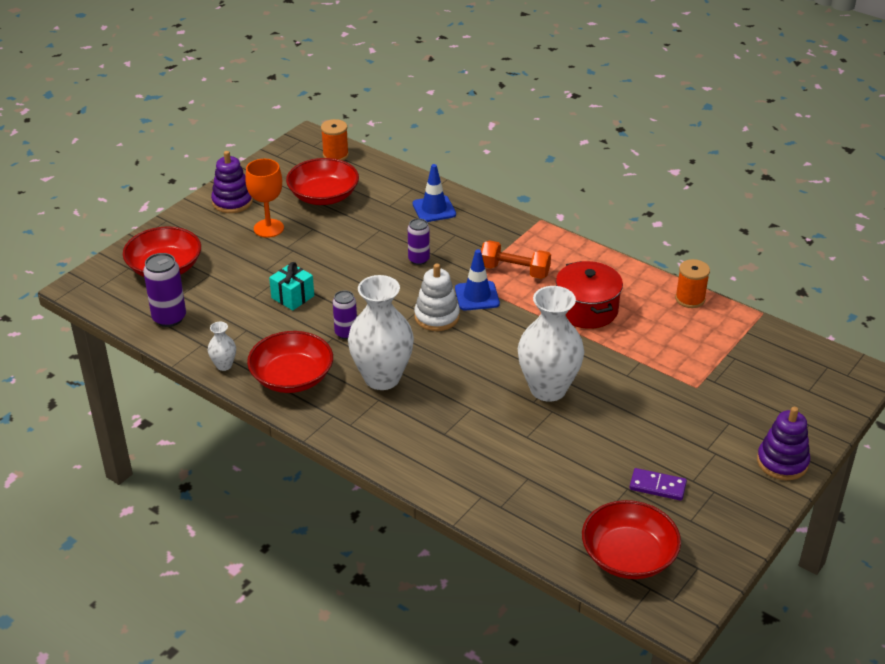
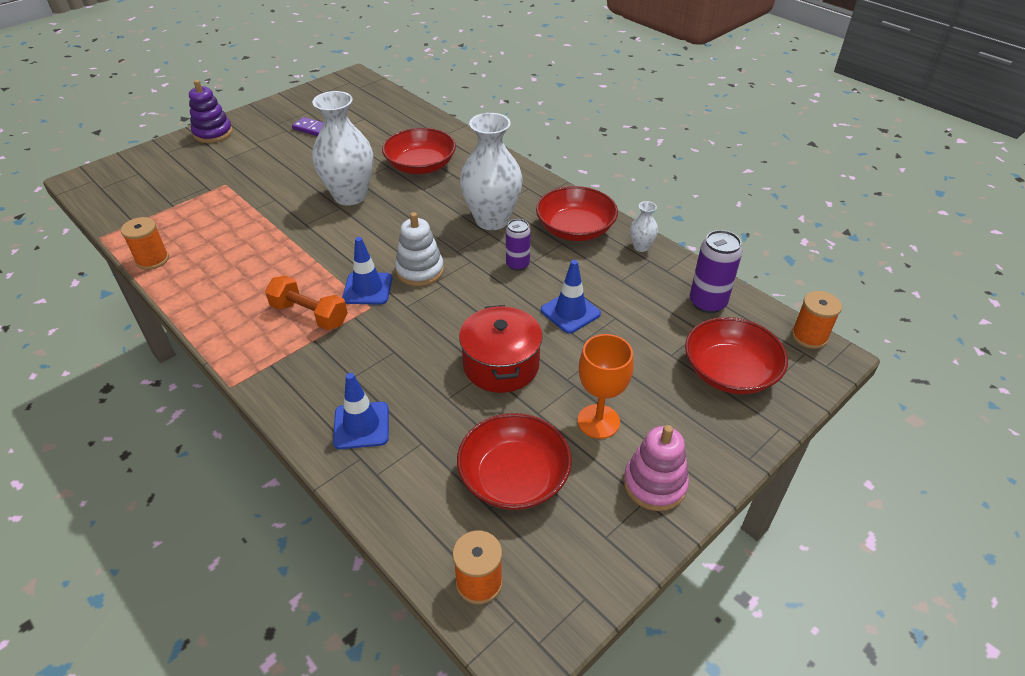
camera: 170 degrees left, 5 degrees up
(89, 300) = (809, 336): none -> orange spool
(232, 202) = (654, 484): purple stacking toy -> pink stacking toy
(292, 297) = (570, 312): turquoise gift -> blue traffic cone
(418, 259) = (413, 344): purple can -> none
(586, 309) = (264, 261): red pot -> red pot (501, 365)
(628, 556) = (361, 100): red bowl -> red bowl (421, 166)

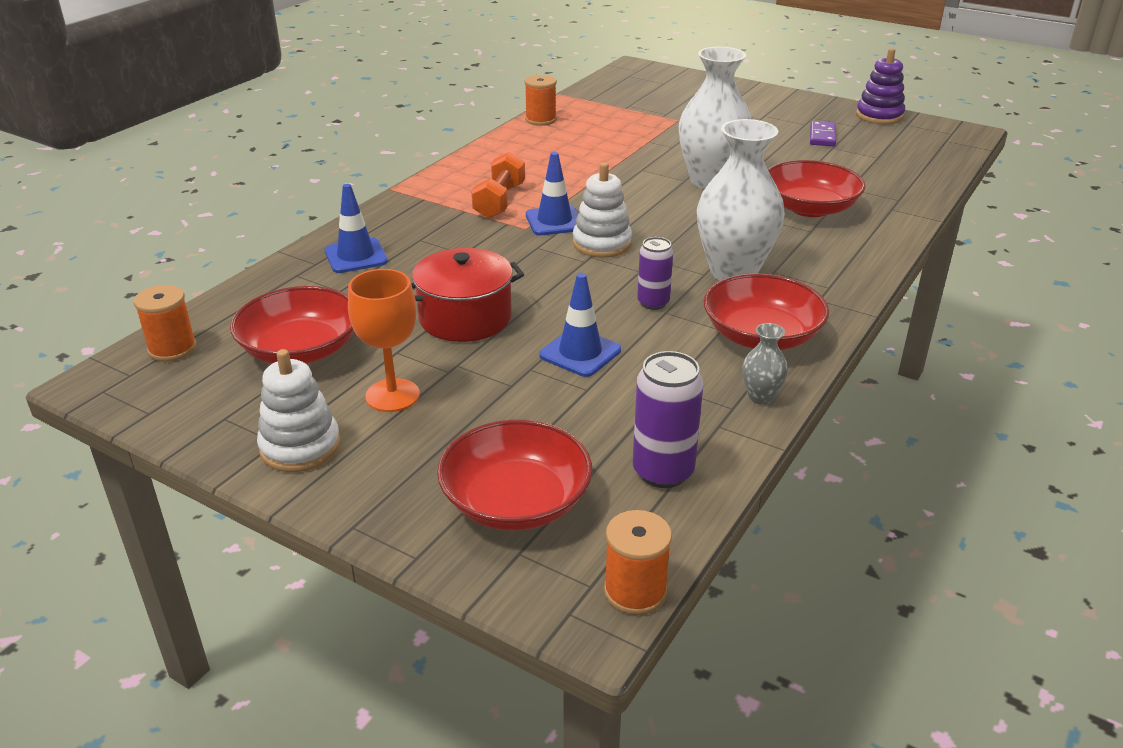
camera: 75 degrees right, 10 degrees down
(213, 133) = (761, 94): purple stacking toy -> purple stacking toy (879, 116)
(641, 247) = (760, 397): white vase -> grey vase
(654, 484) = (300, 447): pink stacking toy -> white stacking toy

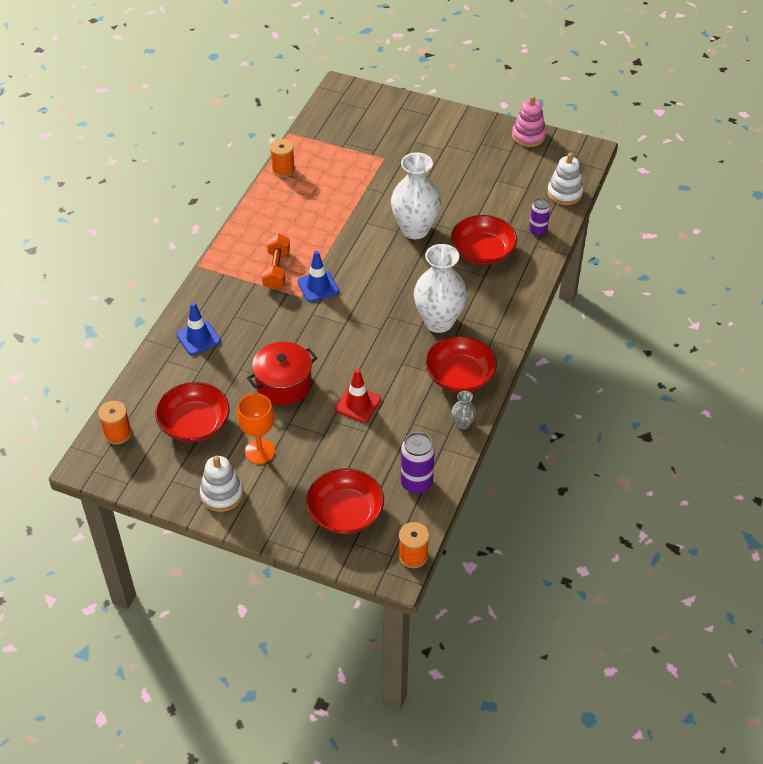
camera: 10 degrees left, 15 degrees up
(580, 353) = (358, 404): blue traffic cone -> red traffic cone
(602, 244) = (353, 305): white stacking toy -> white stacking toy (564, 193)
(653, 303) = (393, 356): purple can -> purple can (538, 231)
(822, 136) = (488, 167): purple domino -> none
(879, 116) = (528, 136): purple stacking toy -> pink stacking toy

